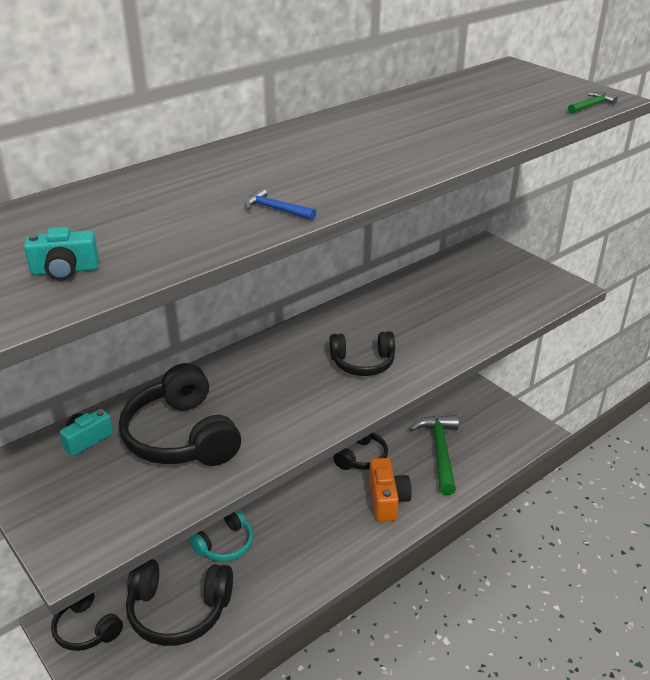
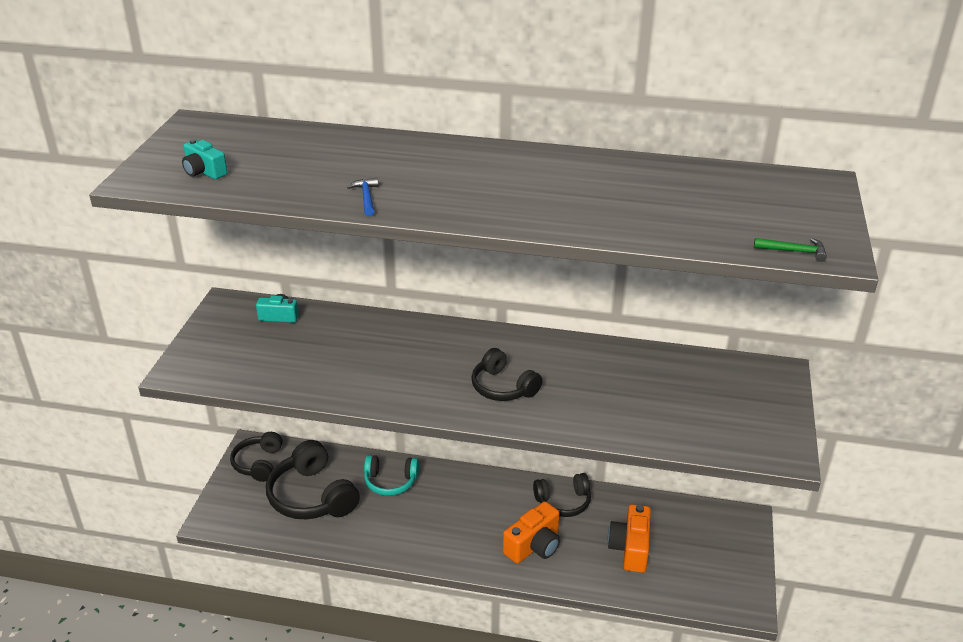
camera: 50 degrees right, 0 degrees up
(181, 436) = (323, 351): black headphones -> none
(440, 451) = (630, 548): green hammer -> orange camera

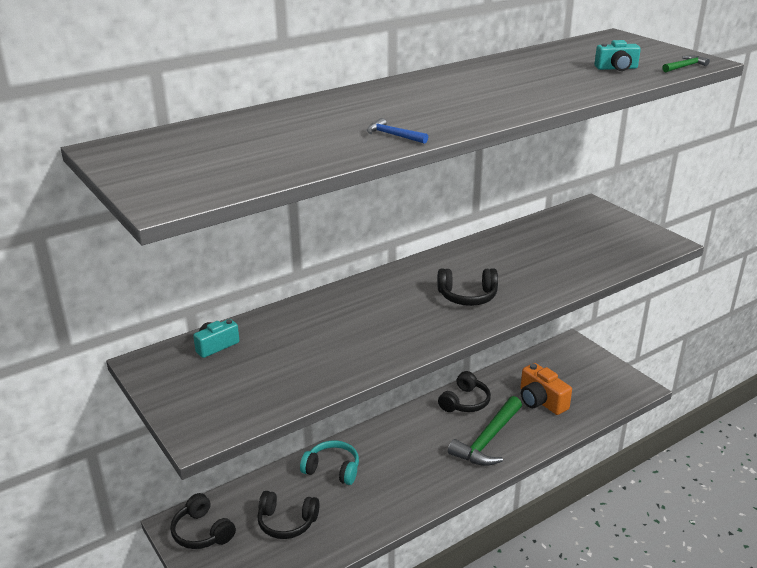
camera: 45 degrees left, 5 degrees down
(204, 172) = (214, 172): turquoise camera -> turquoise camera (616, 68)
(312, 496) = (287, 522): black headphones -> black headphones, size x0.62
(390, 482) = (332, 469): turquoise headphones -> turquoise headphones turned 120 degrees counterclockwise
(534, 546) = (488, 440): orange camera -> green hammer

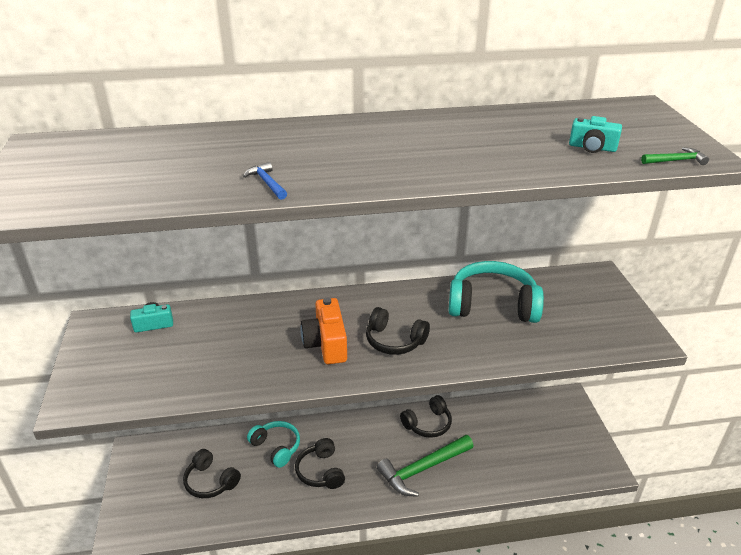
camera: 25 degrees right, 5 degrees up
(202, 532) = (147, 464): black headphones -> black headphones (320, 471)
(525, 248) = (492, 305): none -> turquoise headphones
(541, 401) = (498, 448): orange camera -> orange camera (326, 344)

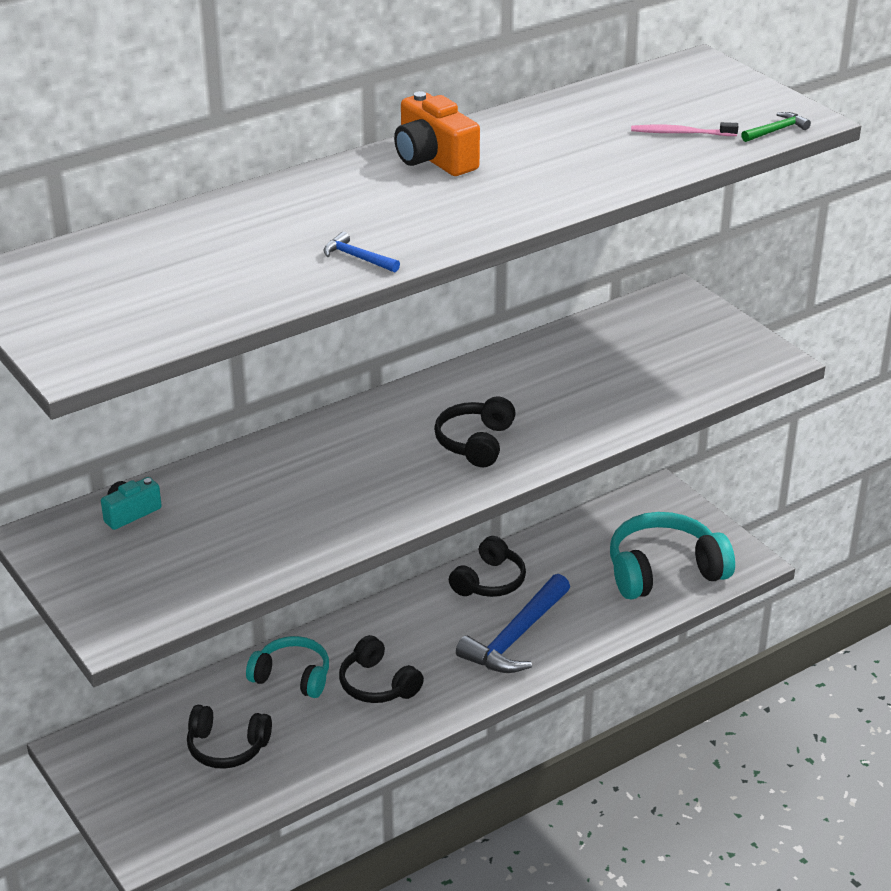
camera: 25 degrees left, 0 degrees up
(326, 344) = (391, 470): orange camera -> orange camera (433, 159)
(394, 341) = (475, 442): black headphones -> black headphones turned 105 degrees clockwise
(422, 469) = (515, 637): green hammer -> blue hammer
(492, 305) = (569, 367): turquoise headphones -> turquoise headphones (664, 571)
(592, 148) = (680, 133): turquoise camera -> pink toothbrush

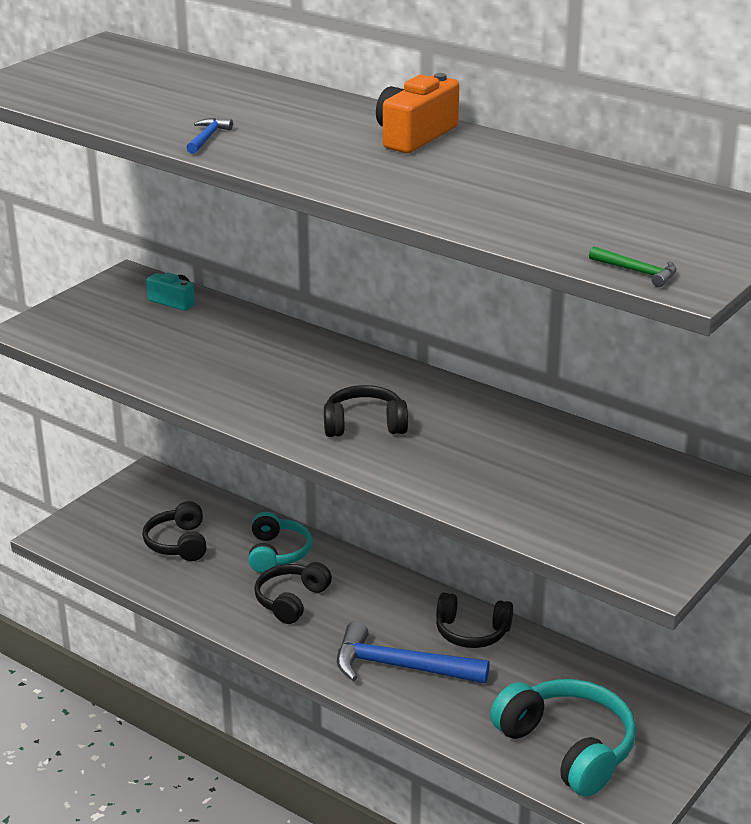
camera: 70 degrees right, 5 degrees down
(680, 133) = (578, 226): pink toothbrush -> none

